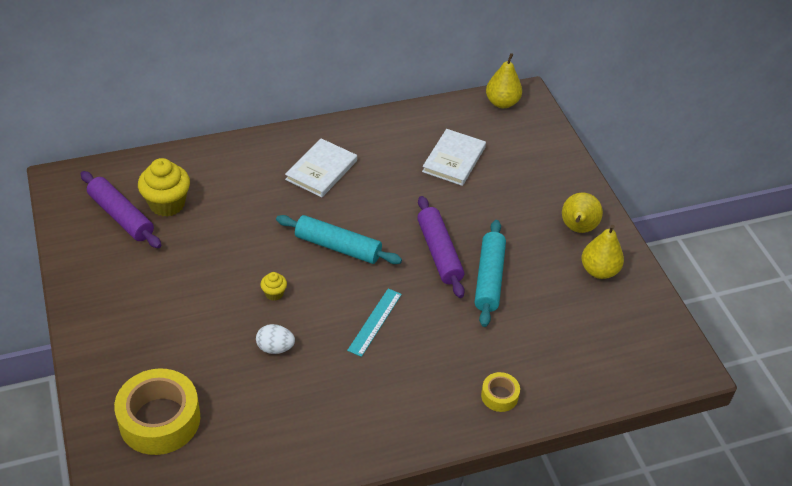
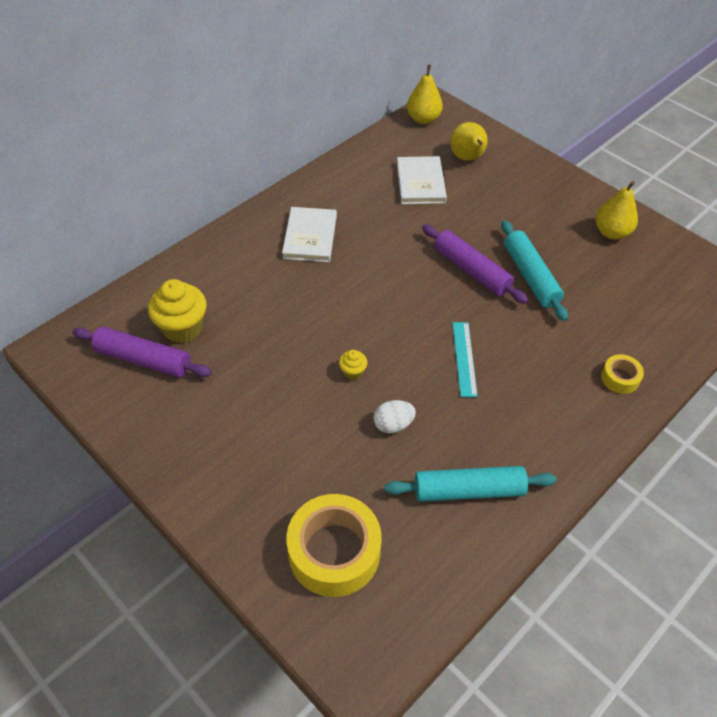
camera: 25 degrees left, 5 degrees up
(338, 247) = (378, 302): turquoise rolling pin -> turquoise rolling pin (468, 490)
(577, 228) = (567, 203): yellow pear -> yellow pear (467, 158)

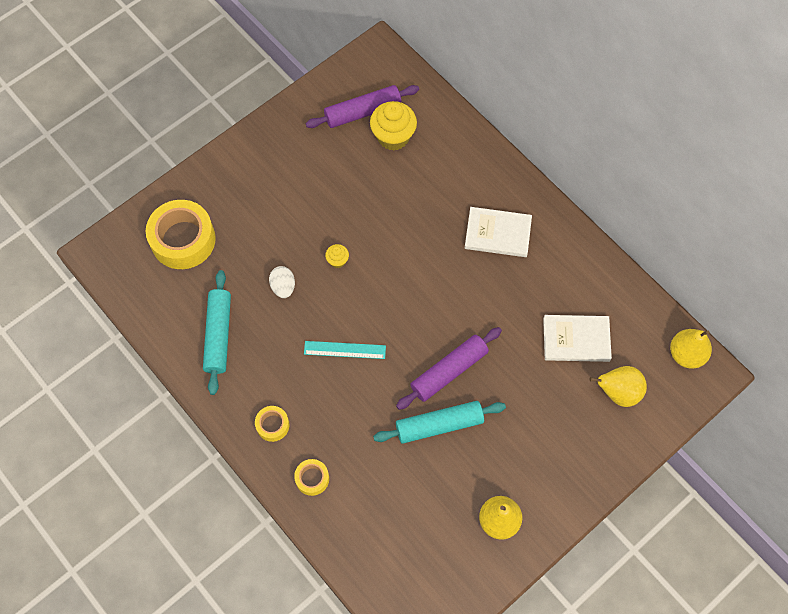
camera: 95 degrees right, 15 degrees up
(143, 359) = (363, 112): purple rolling pin -> purple rolling pin turned 45 degrees clockwise
(570, 420) = (272, 425): none -> yellow tape

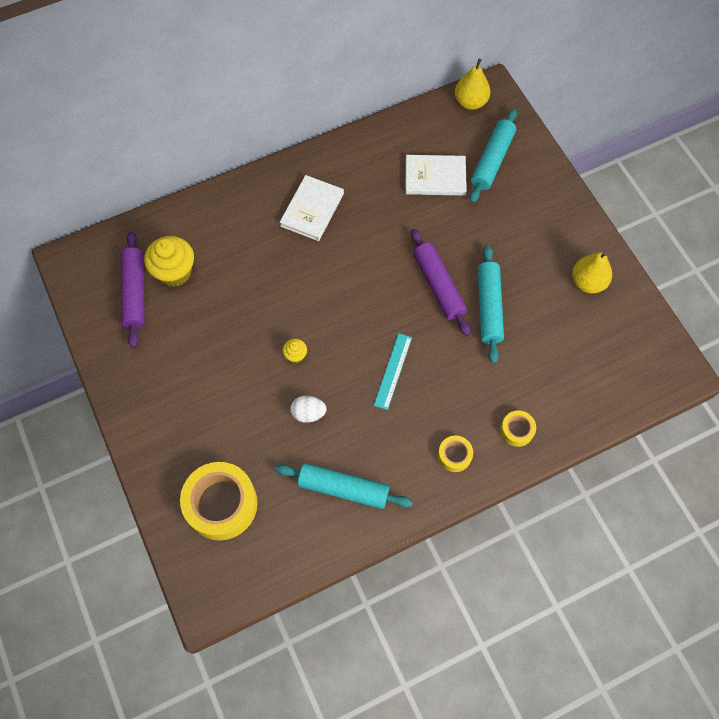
camera: 75 degrees left, 0 degrees up
(576, 339) = (435, 177): white book -> white book turned 75 degrees clockwise
(618, 392) = (492, 160): yellow pear -> turquoise rolling pin

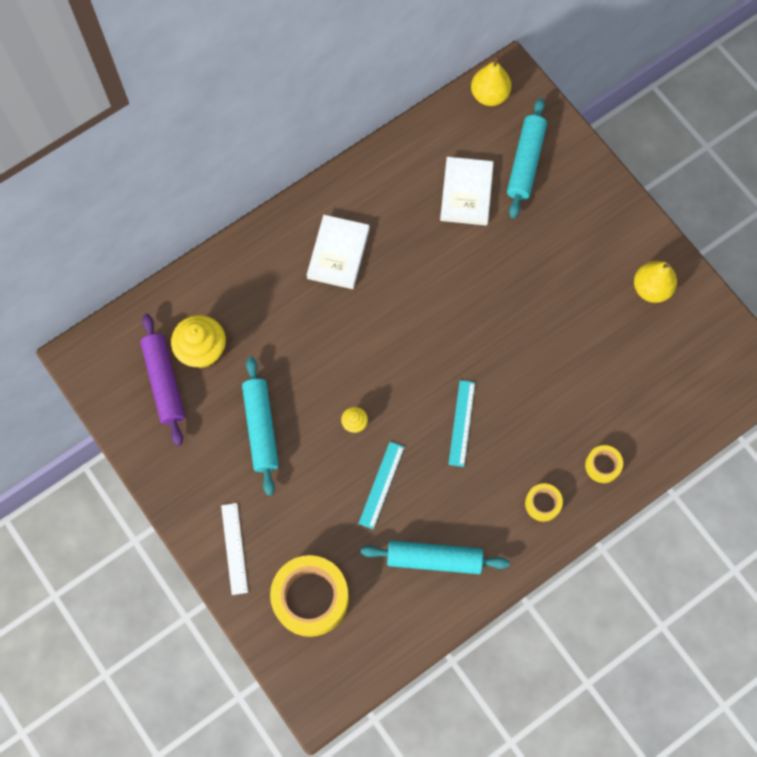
camera: 10 degrees left, 5 degrees up
(162, 447) = (234, 548): none -> white ruler
(308, 413) = (381, 485): white egg -> turquoise ruler
(435, 177) = (466, 192): white book -> white book turned 75 degrees counterclockwise
(439, 286) = (493, 319): purple rolling pin -> none
(488, 307) = (550, 334): turquoise rolling pin -> turquoise rolling pin (261, 428)

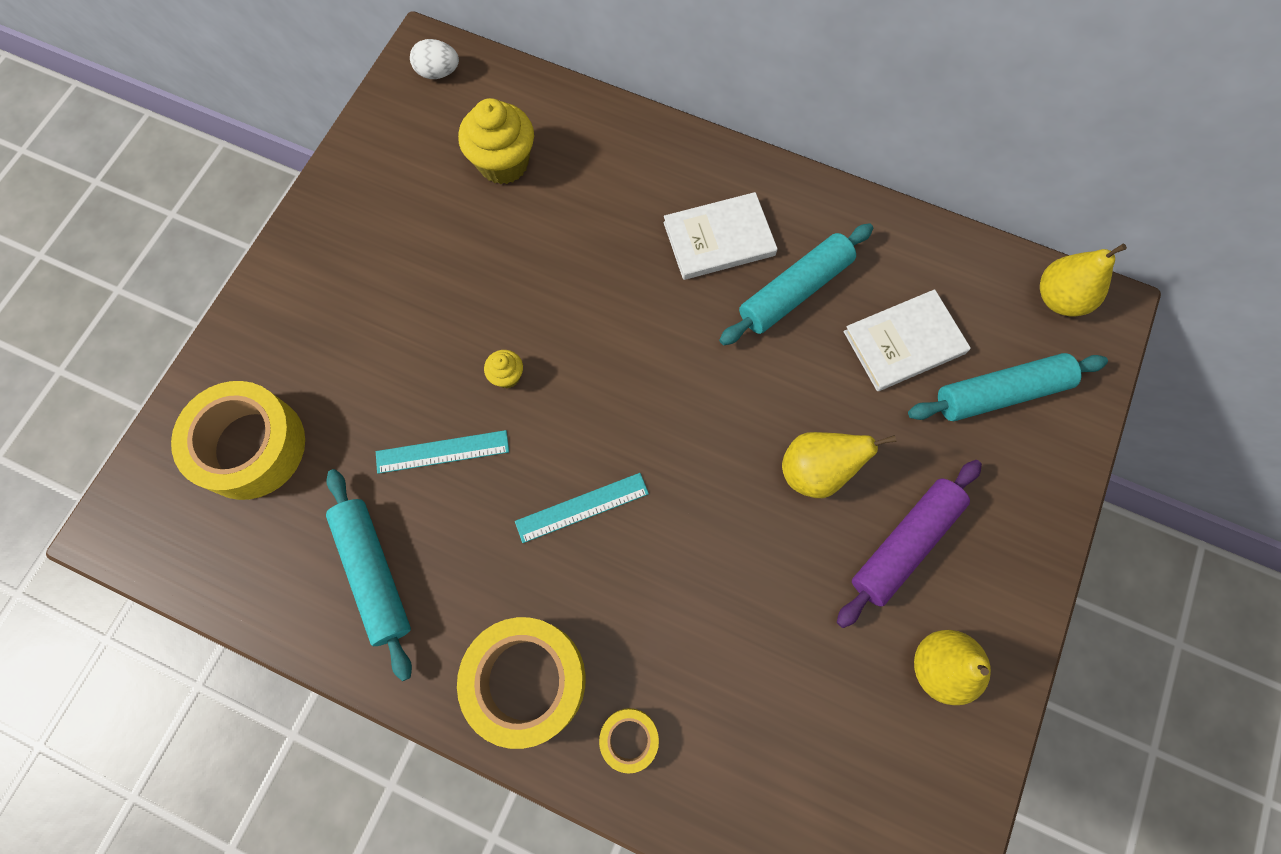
camera: 60 degrees right, 0 degrees up
(103, 357) = (438, 72): none -> white egg
(164, 382) = (443, 146): purple rolling pin -> purple rolling pin (905, 544)
(234, 548) = (274, 326): white ruler -> none
(261, 428) = (442, 274): turquoise rolling pin -> turquoise rolling pin (794, 290)
(513, 285) = (816, 471): none -> yellow pear
(542, 503) = (526, 680): yellow tape -> yellow tape, size x2.08

